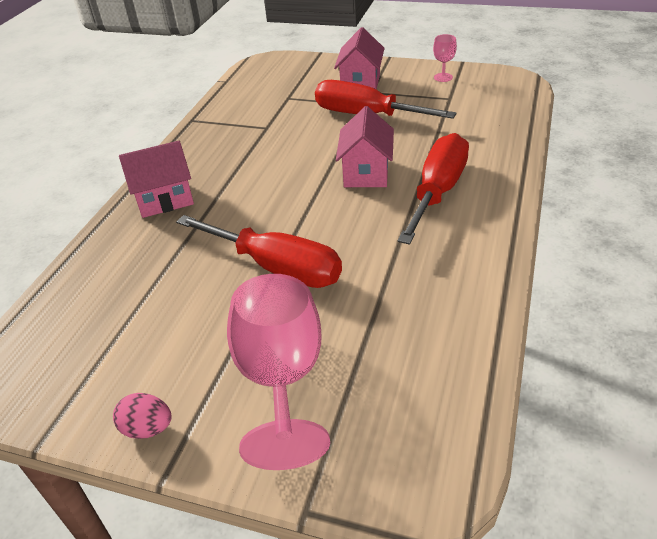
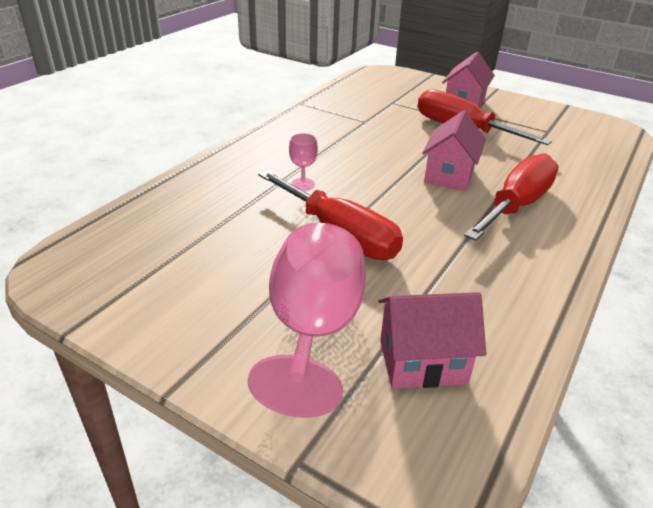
camera: 10 degrees right, 5 degrees down
(148, 428) = (171, 343): pink egg -> none
(164, 199) = (255, 158): pink house -> pink house (422, 362)
(443, 77) = (545, 113): pink goblet -> pink goblet (303, 184)

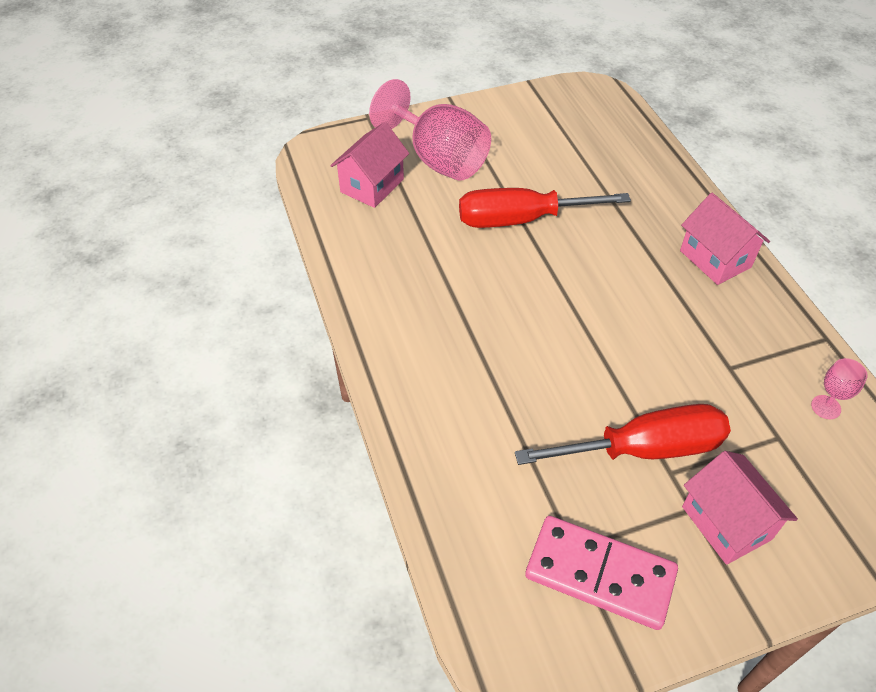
camera: 130 degrees right, 15 degrees up
(303, 184) = (615, 239): pink goblet -> pink goblet (826, 407)
(449, 175) = (550, 350): pink house -> pink house (715, 259)
(516, 205) = (459, 358): red screwdriver -> none
(545, 122) = (600, 574): none -> pink domino

